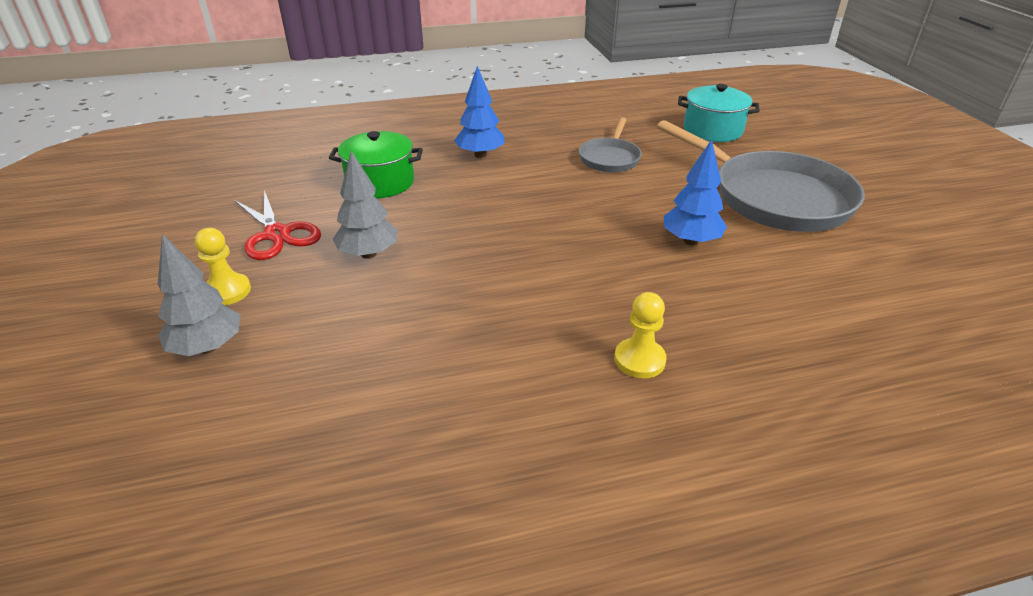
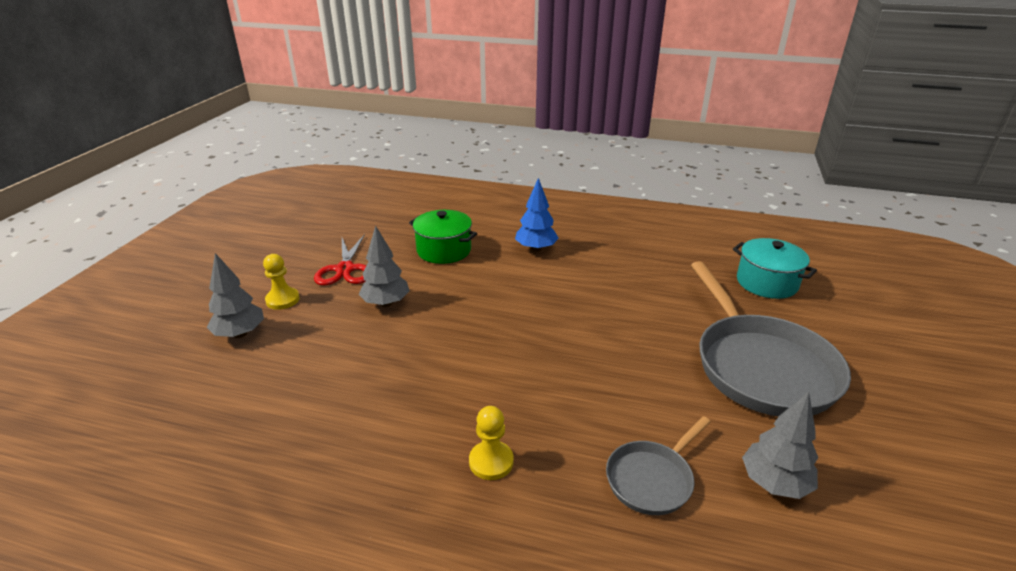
camera: 30 degrees right, 5 degrees down
(610, 158) = (640, 282): grey pan -> grey pan (652, 479)
(691, 241) = (636, 379): blue tree -> none
(869, 282) = (774, 483): none -> grey tree

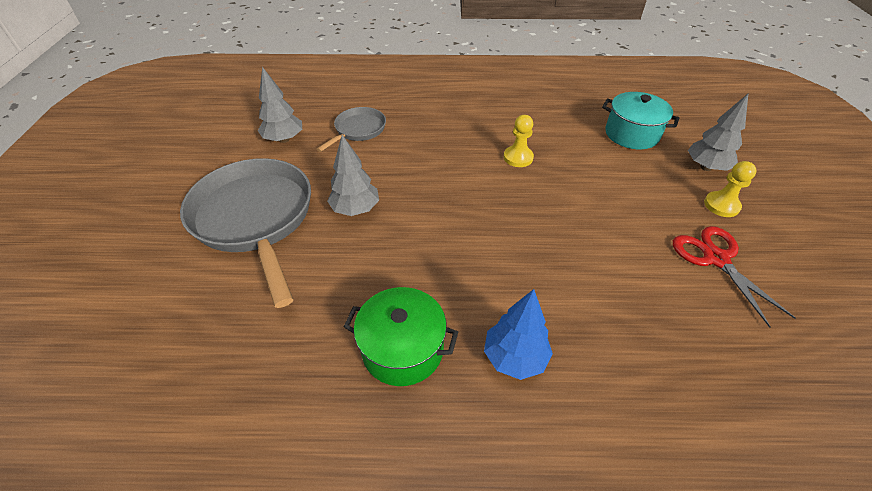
camera: 165 degrees right, 15 degrees up
(386, 303) = (623, 221): grey tree -> grey tree (355, 209)
(444, 250) = (636, 322): green pot -> green pot (402, 349)
(491, 462) = (455, 123): yellow pawn -> yellow pawn (518, 157)
(767, 283) = (186, 350): turquoise pot -> turquoise pot (631, 134)

